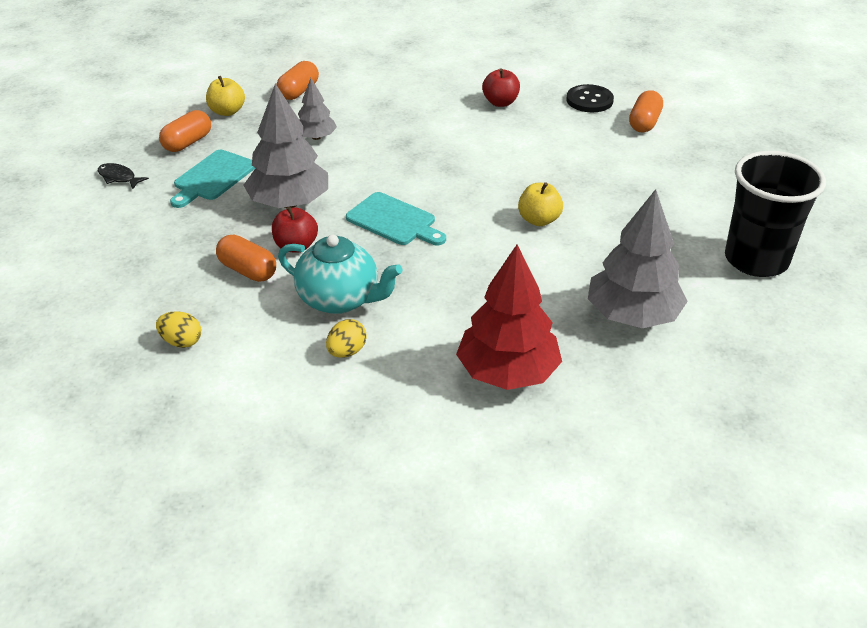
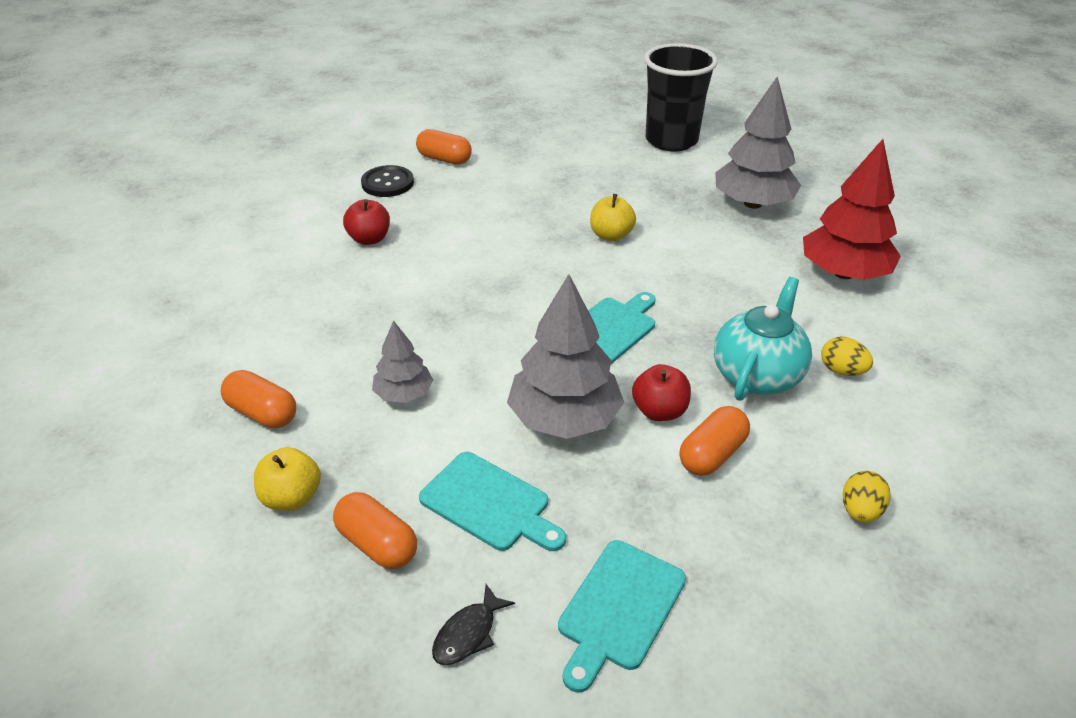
camera: 85 degrees left, 0 degrees up
(122, 229) = (619, 609): none -> turquoise cutting board

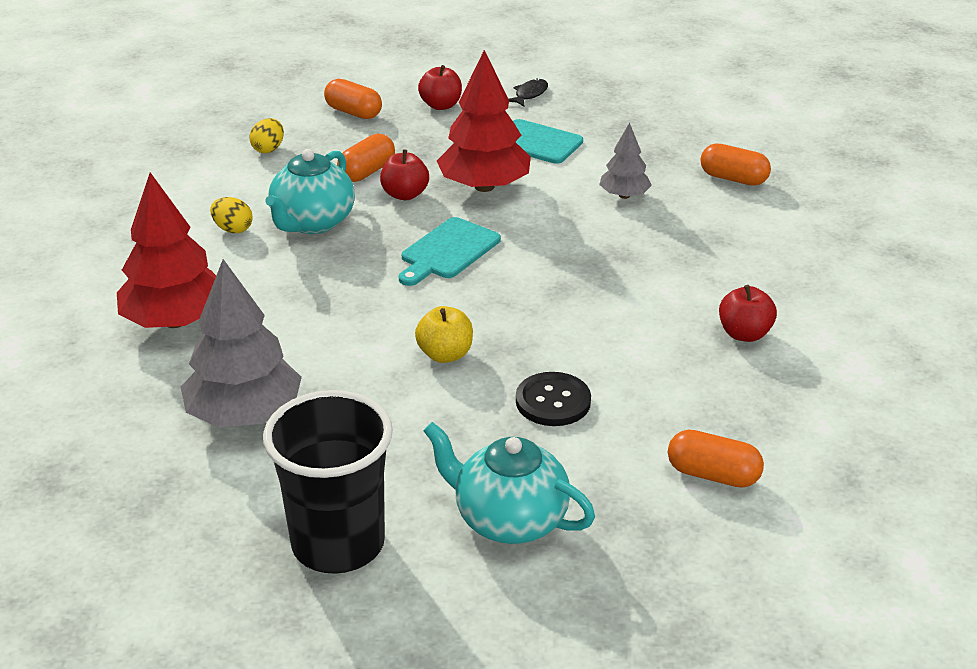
camera: 175 degrees right, 5 degrees down
(292, 497) = (673, 138): yellow apple -> none
(377, 544) = (601, 122): orange capsule -> orange capsule (353, 112)
(387, 183) = (774, 421): black button -> black button (553, 401)
(564, 419) = (484, 186): grey tree -> red tree
(573, 146) = (509, 520): none -> turquoise teapot
(619, 609) = (441, 105): turquoise cutting board -> red apple

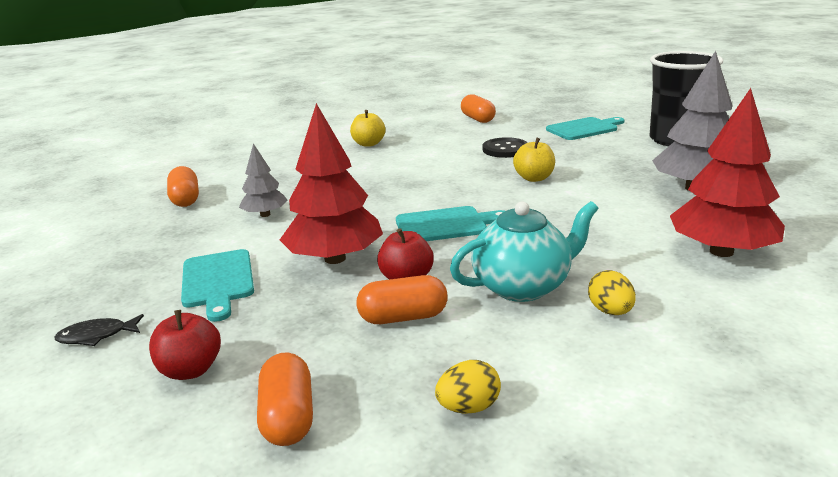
camera: 135 degrees left, 10 degrees down
(509, 520) = (584, 129): turquoise teapot -> turquoise cutting board
(744, 334) = (368, 144): red apple -> yellow apple

